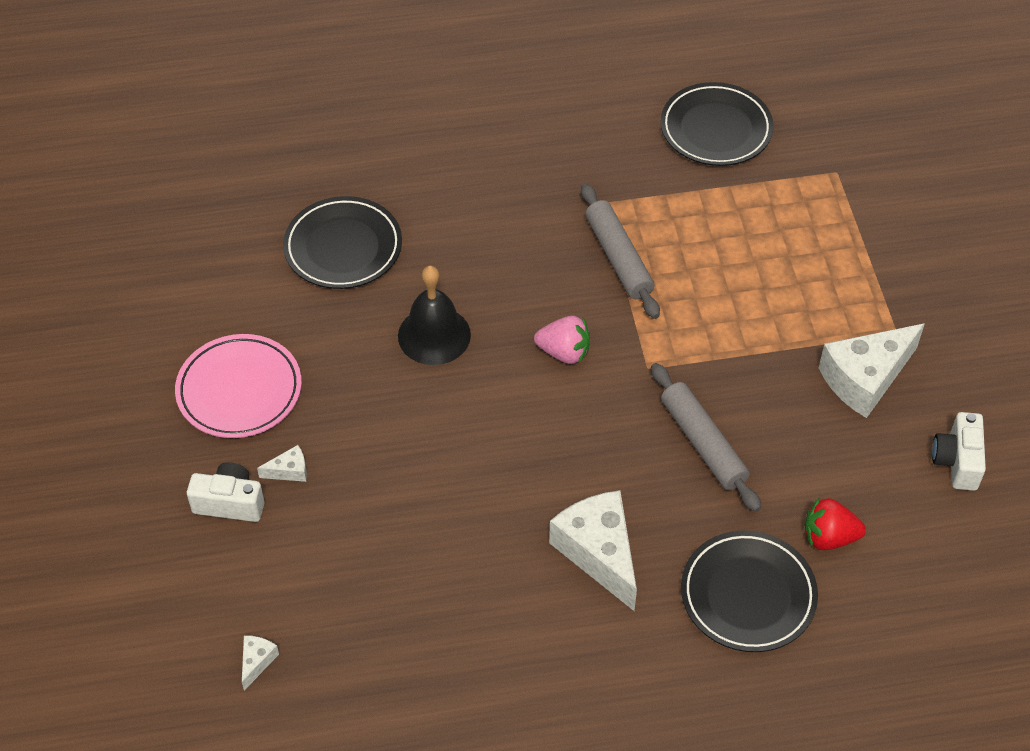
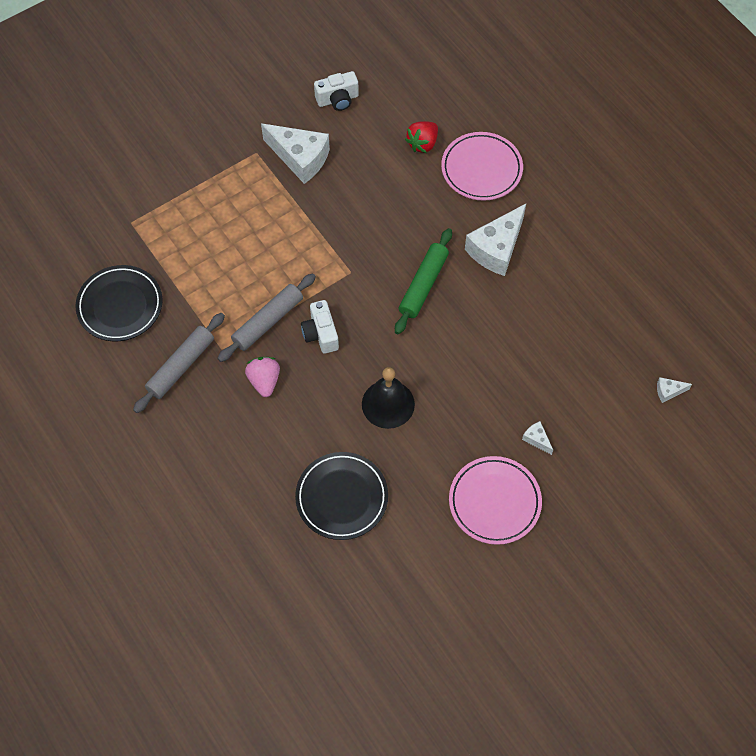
camera: 115 degrees left, 10 degrees up
(230, 503) = (578, 462): white camera -> white camera (321, 334)
(564, 352) = (362, 322): pink strawberry -> pink strawberry (264, 381)
(585, 440) = (423, 285): none -> green rolling pin
(703, 443) = (392, 224): grey rolling pin -> grey rolling pin (181, 366)
(748, 595) = (481, 169): black plate -> pink plate
(829, 537) = (422, 144): red strawberry -> red strawberry turned 60 degrees clockwise

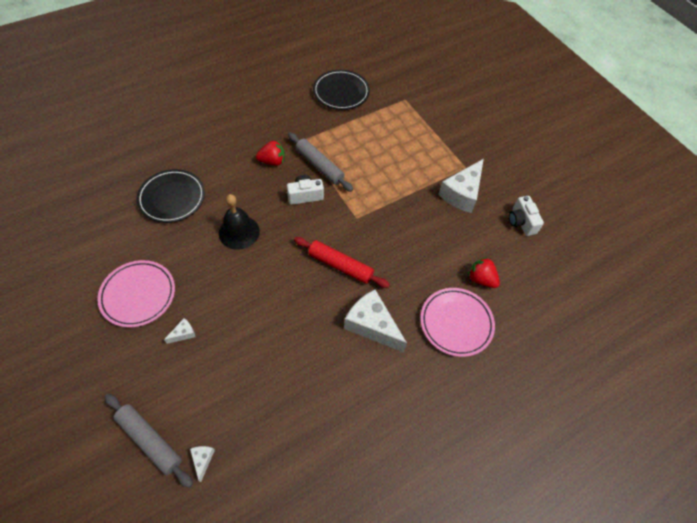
camera: 90 degrees right, 5 degrees down
(181, 366) = (291, 119): grey rolling pin -> grey rolling pin (150, 440)
(264, 381) = (272, 161): pink strawberry -> red strawberry
(423, 285) = (340, 265): green rolling pin -> red rolling pin

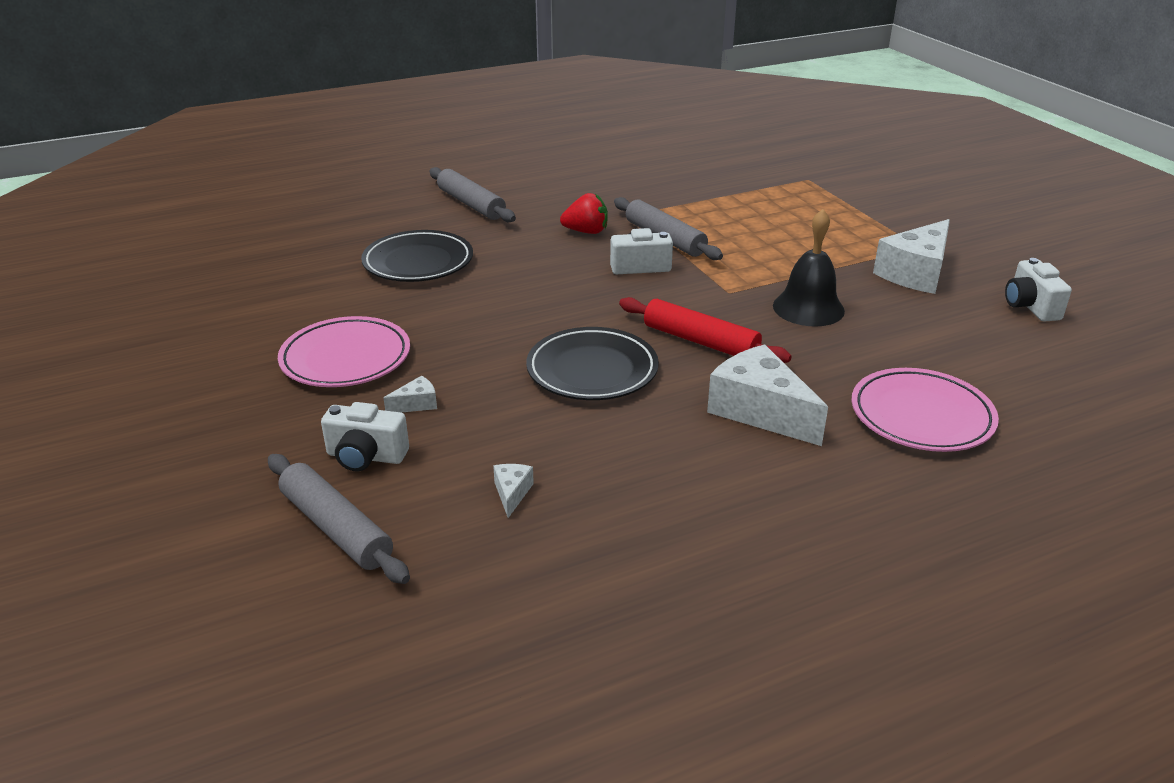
camera: 10 degrees right, 25 degrees down
(159, 381) = (366, 456): none -> white camera
(200, 135) = (471, 204): none -> grey rolling pin
(202, 460) = (431, 559): white cheese -> white cheese (512, 493)
(239, 232) = (525, 299): black bell -> black bell (808, 308)
(341, 92) = (701, 171): black plate -> black plate (592, 370)
(481, 279) = (963, 367): red strawberry -> none

